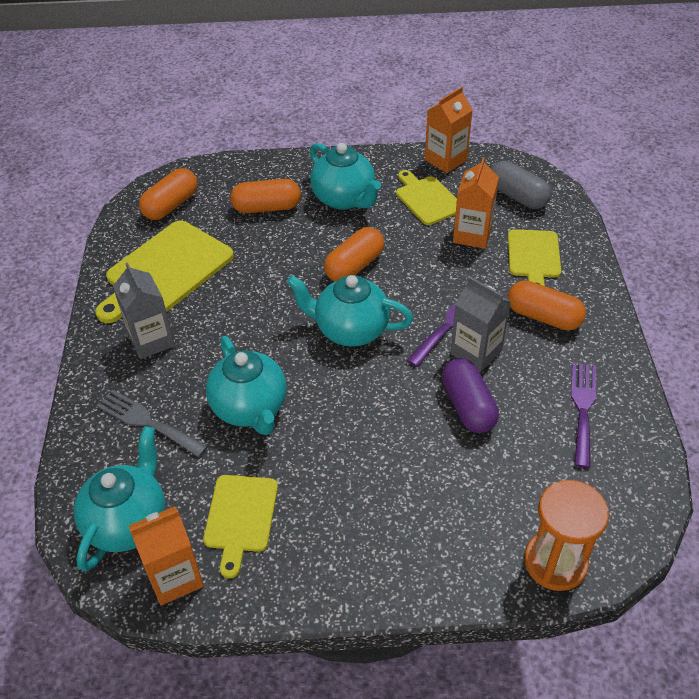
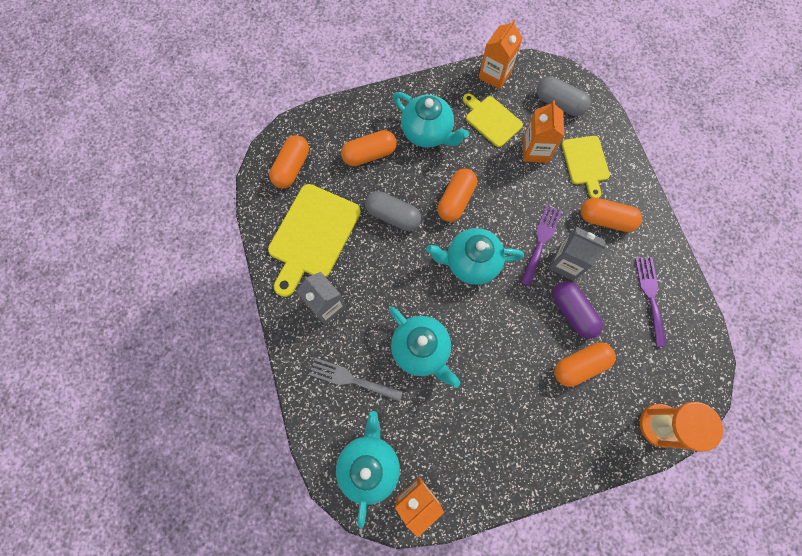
camera: 15 degrees left, 25 degrees up
(240, 517) = (445, 442): yellow cutting board -> none
(270, 268) = (393, 216): none -> grey capsule
(459, 467) = (579, 365): none -> orange capsule

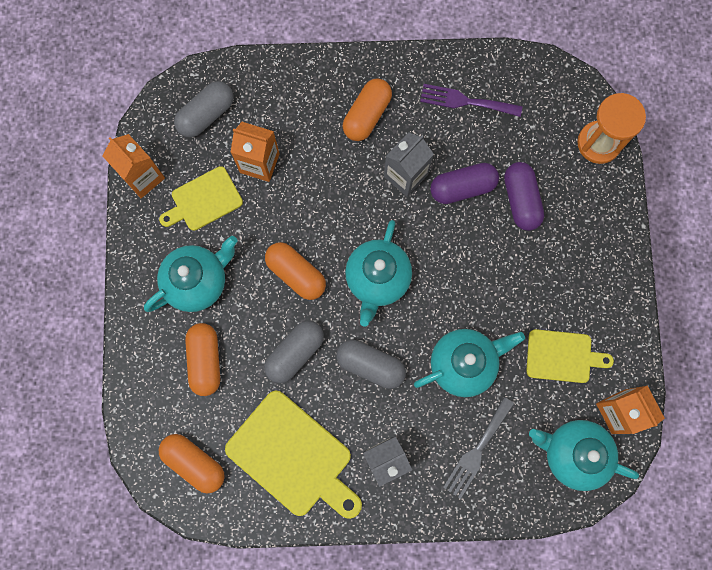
camera: 75 degrees left, 5 degrees up
(399, 275) = (370, 365): none -> grey capsule
(541, 241) = (373, 194): purple fork -> none
(579, 365) = (520, 200): orange capsule -> purple capsule
(585, 163) = (292, 112): yellow cutting board -> yellow cutting board (562, 356)

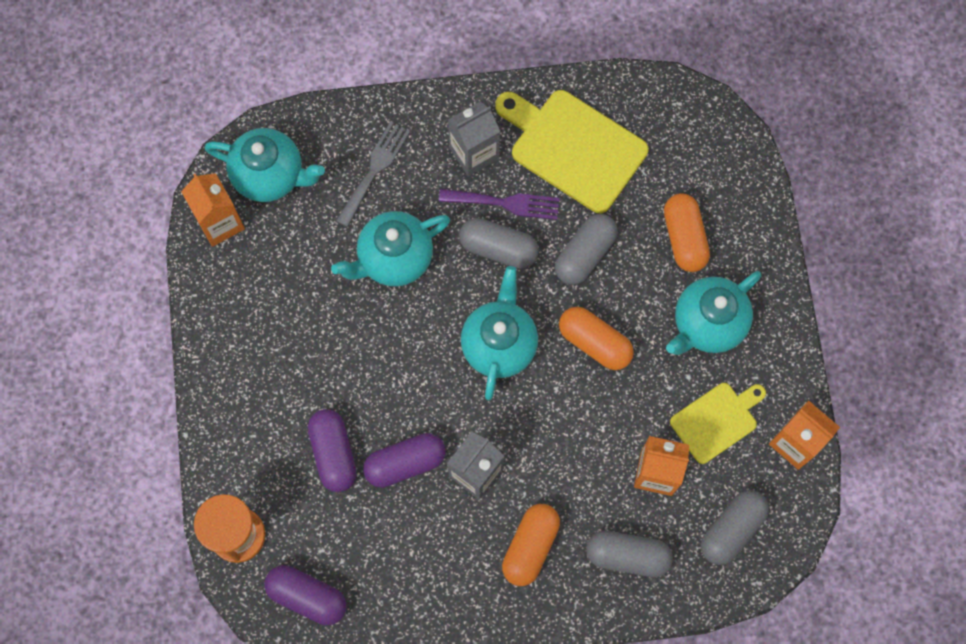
camera: 175 degrees right, 5 degrees down
(194, 462) = (678, 133): orange capsule -> none
(291, 102) = (627, 555): none -> grey capsule
(465, 101) = (407, 576): purple fork -> purple fork (505, 203)
(544, 93) = (307, 597): none -> purple capsule
(562, 356) = (282, 276): yellow cutting board -> none

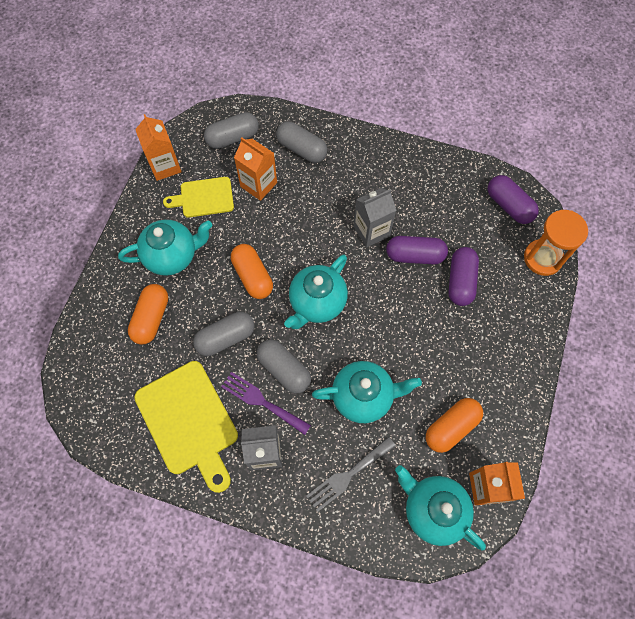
camera: 155 degrees left, 5 degrees down
(530, 546) = (357, 177): orange capsule -> orange capsule (451, 427)

